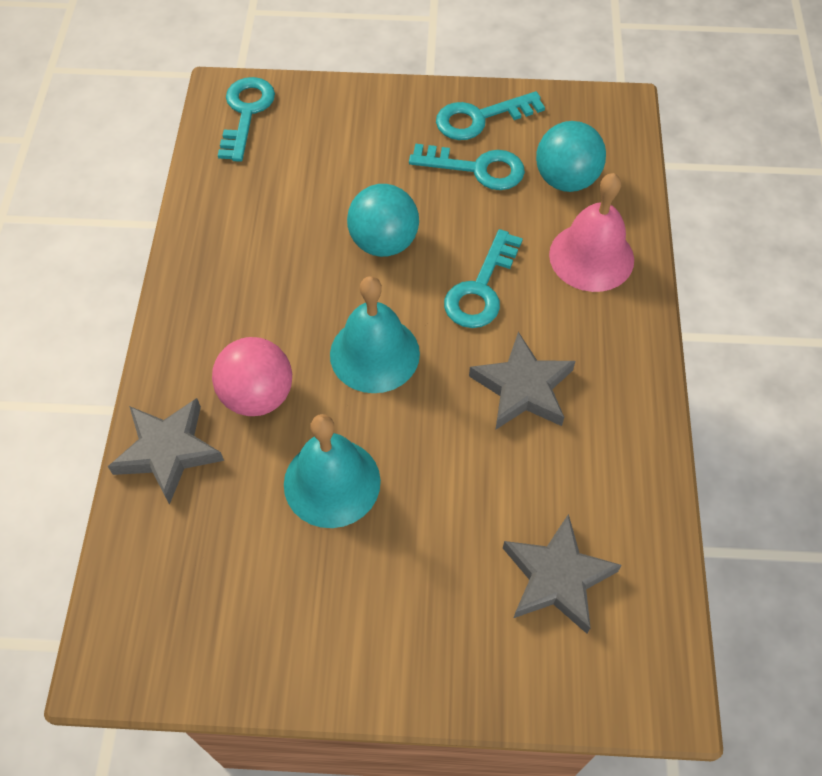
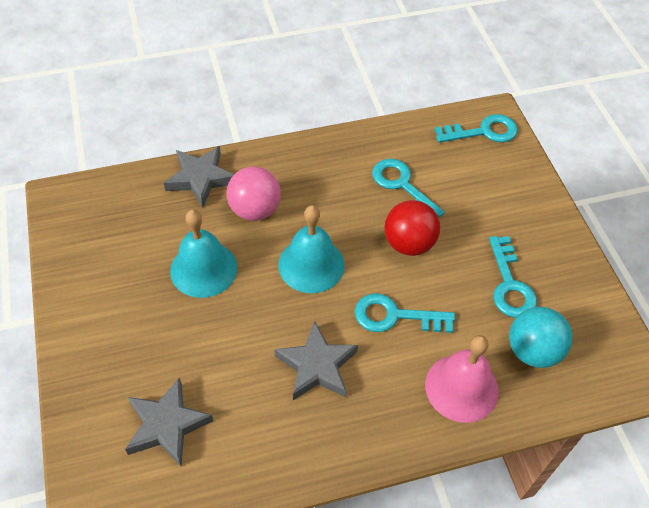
camera: 70 degrees right, 5 degrees down
(384, 242) = (409, 243): turquoise ball -> red ball
(479, 118) = (563, 273): turquoise key -> turquoise key (402, 185)

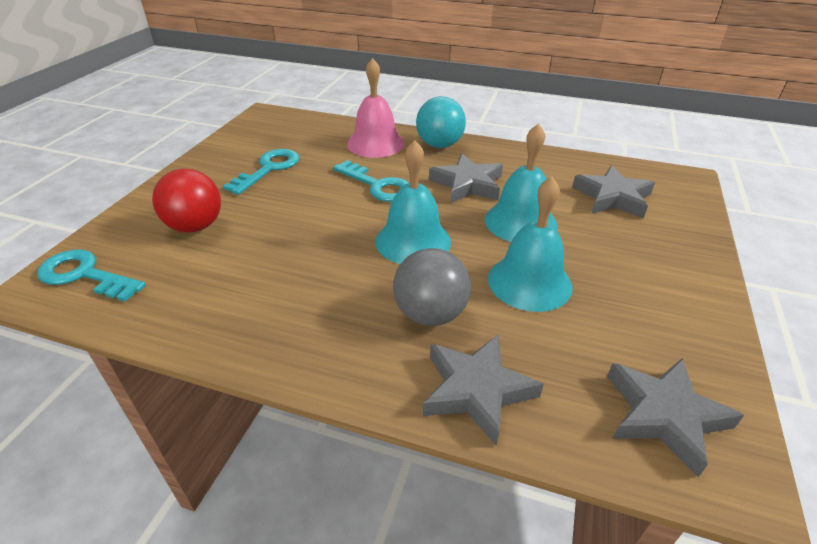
camera: 145 degrees left, 15 degrees down
(95, 212) = (664, 415): none -> grey star
(240, 334) = (520, 222): none -> turquoise bell
(255, 210) = (430, 314): pink ball -> grey ball
(402, 185) = (246, 265): turquoise key -> none
(409, 243) = (306, 219): red ball -> red ball (195, 226)
(533, 351) = (307, 140): turquoise ball -> turquoise ball (439, 145)

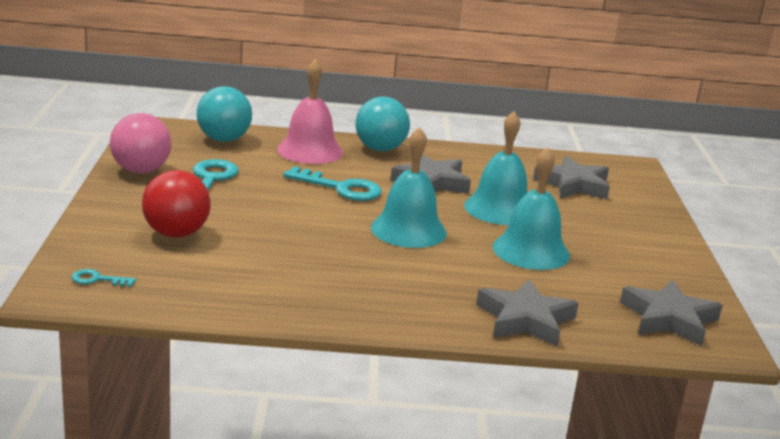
camera: 20 degrees left, 15 degrees down
(84, 275) = (97, 279): turquoise key -> turquoise key, size x0.50
(220, 156) = (141, 170): none -> pink ball
(310, 129) = (223, 139): none -> turquoise ball
(430, 314) = (459, 279): grey ball -> none

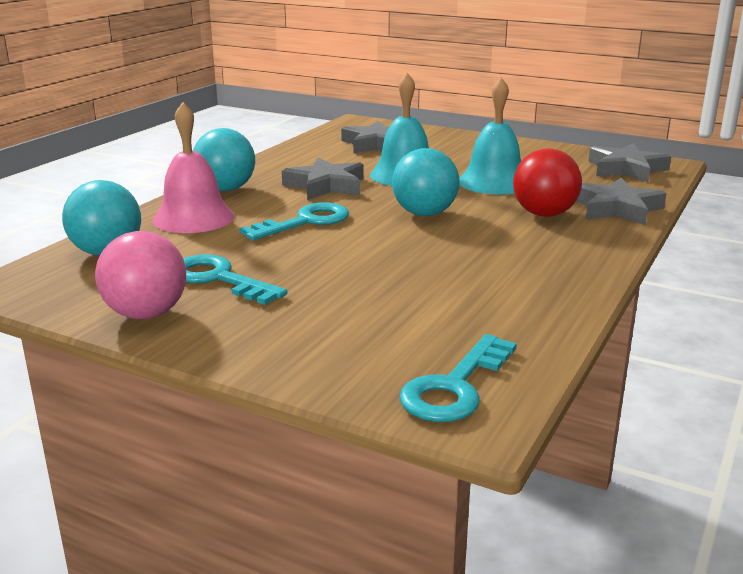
camera: 60 degrees left, 0 degrees up
(97, 279) = (454, 387): turquoise key -> turquoise key, size x2.00
(176, 234) = (356, 320): red ball -> red ball (544, 214)
(408, 230) = (424, 214): turquoise bell -> turquoise ball

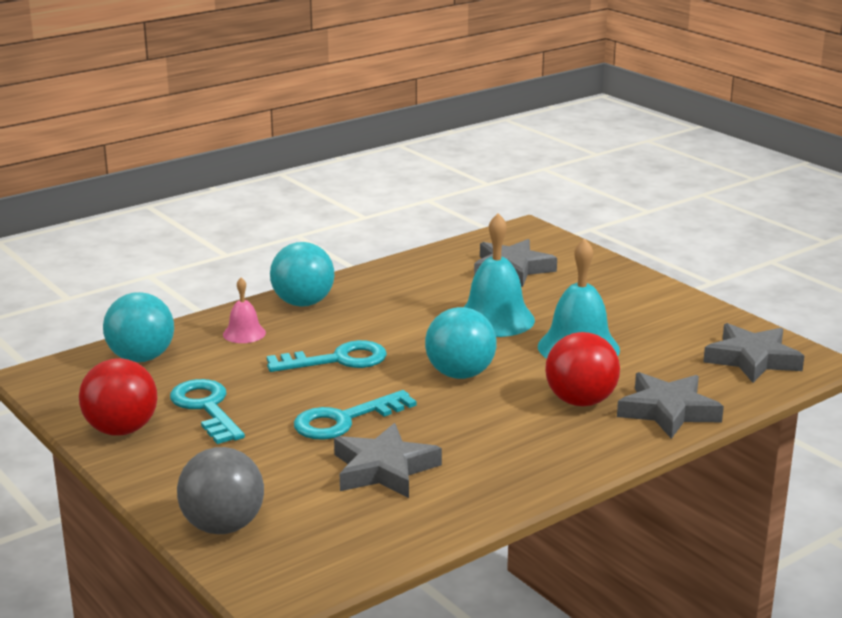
camera: 25 degrees right, 0 degrees up
(146, 314) = (121, 430): pink ball -> red ball
(193, 218) = (244, 333): pink bell -> pink bell, size x0.53
(326, 186) = (401, 318): grey star -> grey star (384, 469)
(351, 374) = (223, 526): none -> grey ball
(454, 387) = (289, 560): turquoise key -> turquoise key (344, 420)

